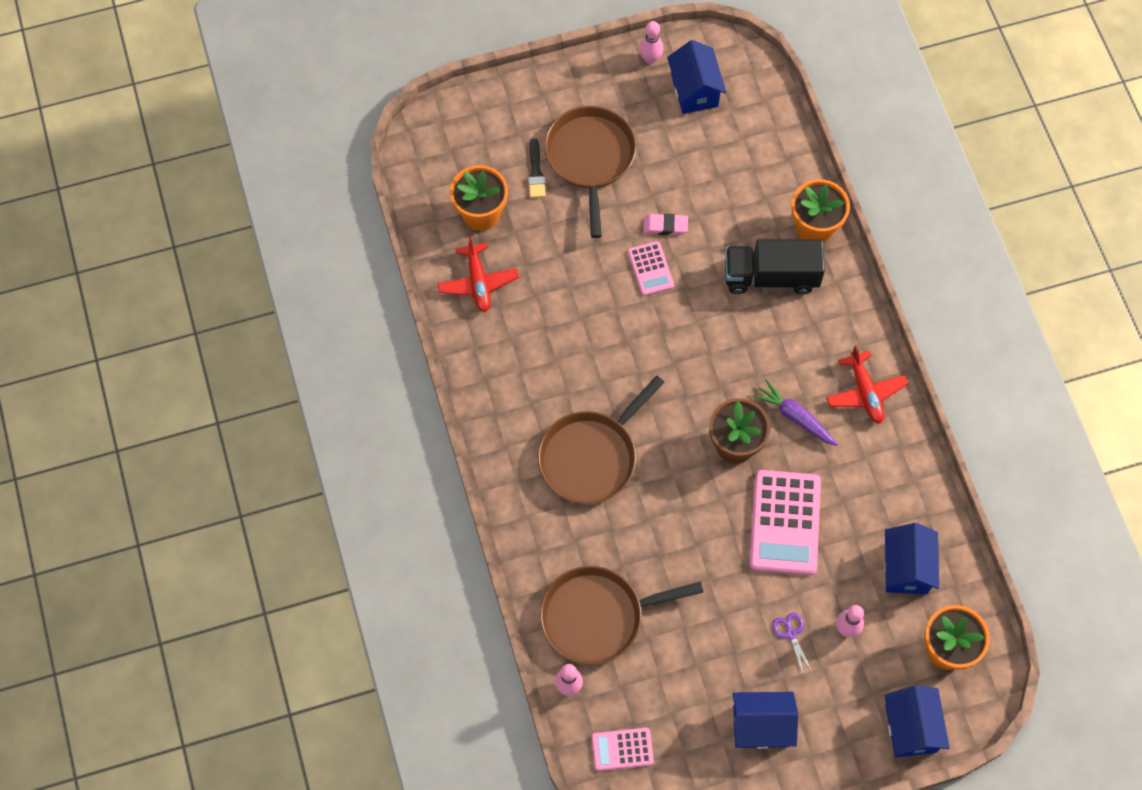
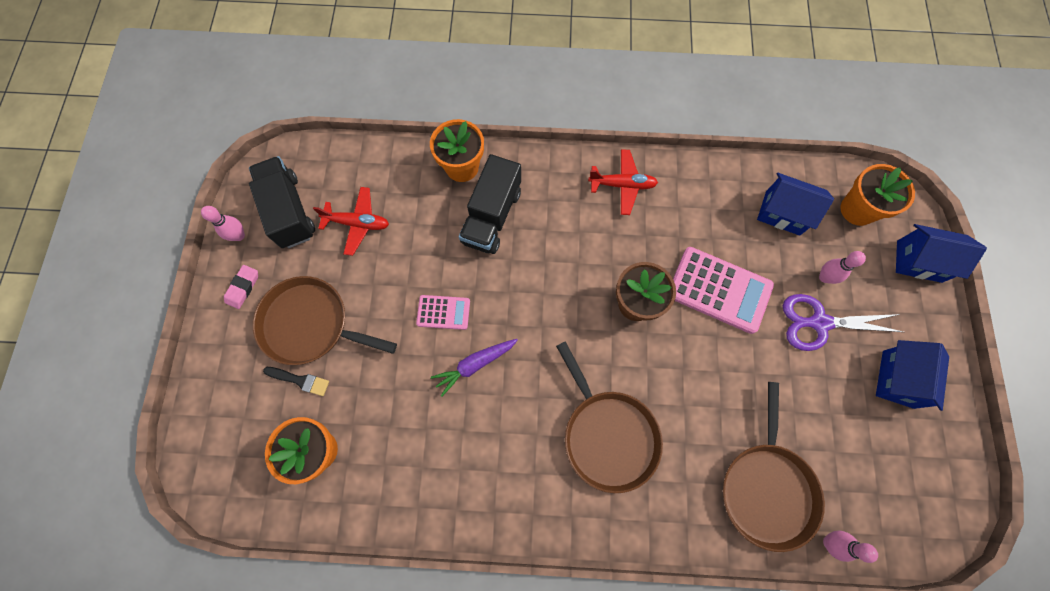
camera: 70 degrees left, 5 degrees up
(478, 282) = (389, 480): red plane -> red plane (357, 223)
(622, 749) = (900, 512): pink calculator -> none
(665, 226) = (407, 284): pink eraser -> pink eraser (243, 288)
(694, 90) = (289, 211): blue house -> black truck
(791, 633) = (819, 323): purple scissors -> purple scissors, size x2.08
(795, 417) = (626, 246): purple carrot -> purple carrot (475, 365)

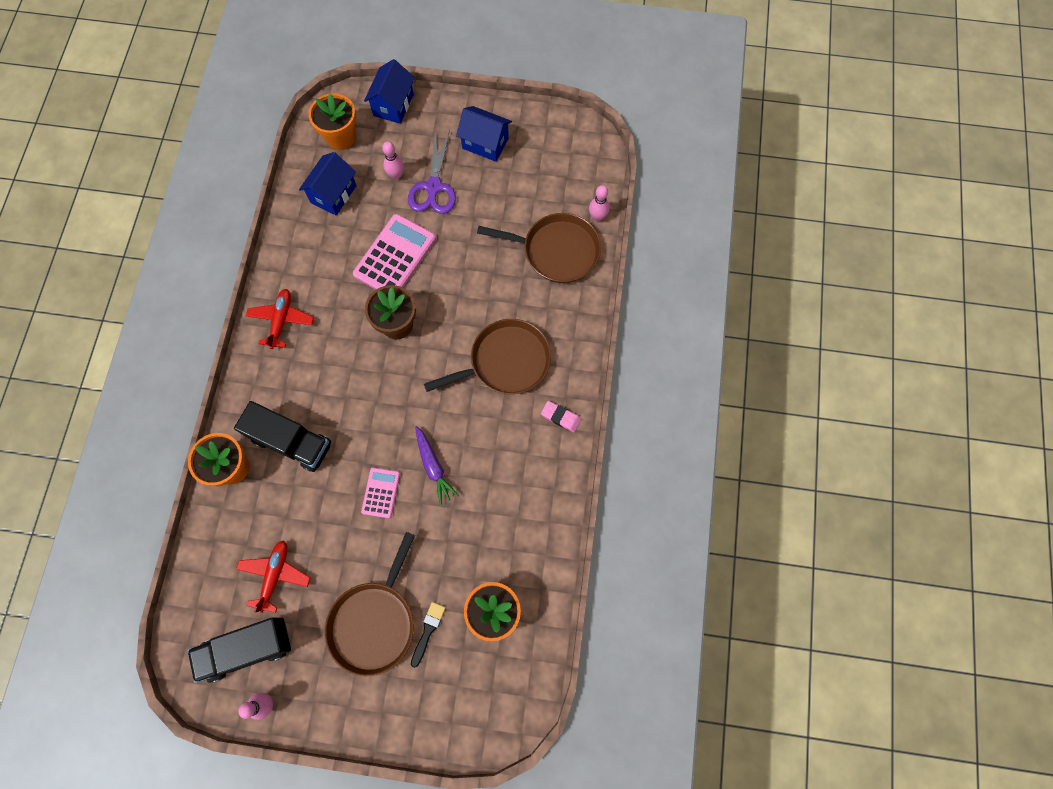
camera: 85 degrees left, 0 degrees up
(243, 288) = (325, 695): pink eraser -> pink eraser (560, 417)

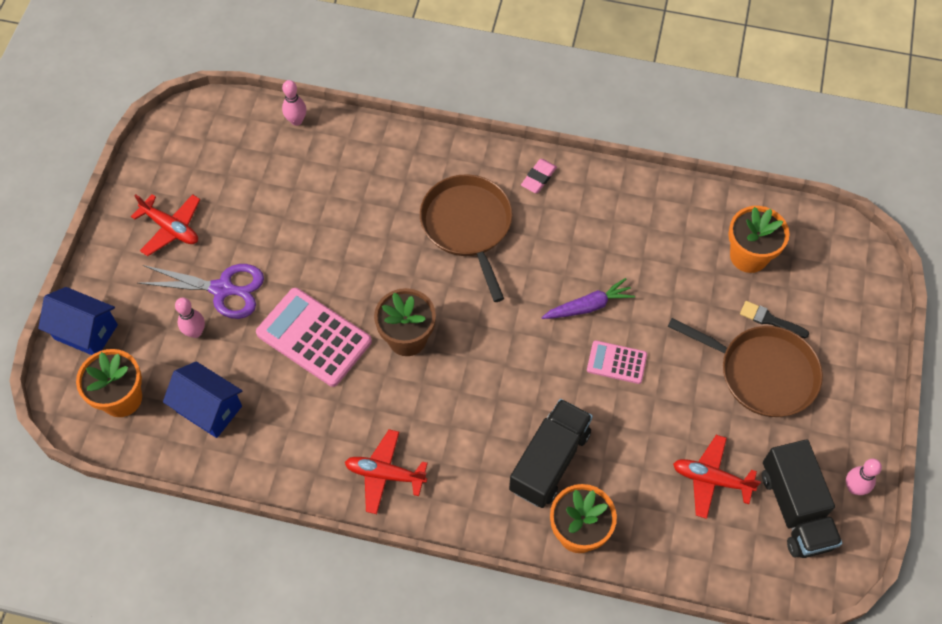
camera: 85 degrees left, 10 degrees down
(485, 143) = (171, 228): blue house -> red plane
(557, 251) = (334, 164): brown pan -> none

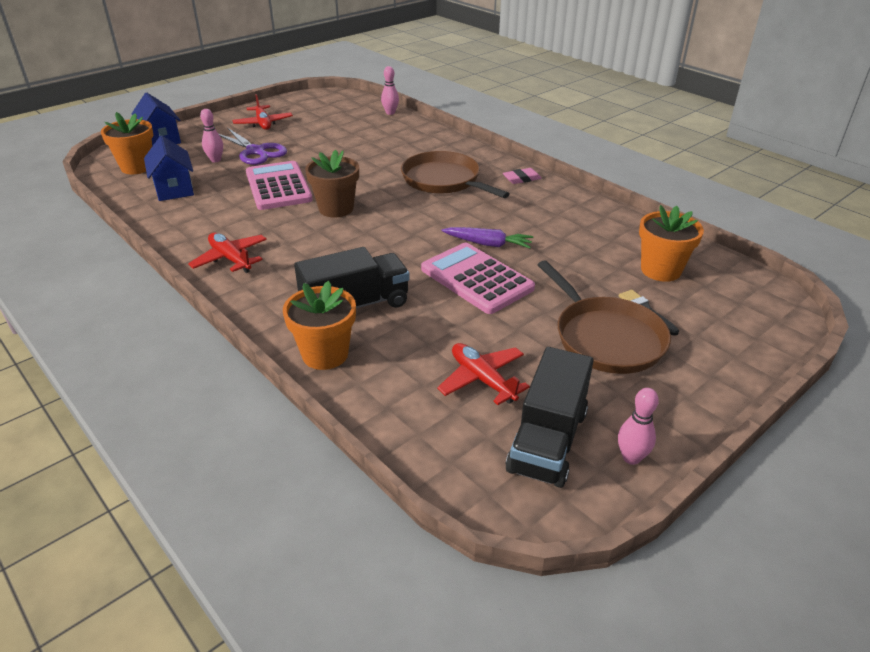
camera: 35 degrees right, 25 degrees down
(467, 226) = (443, 180): brown pan -> brown pan turned 60 degrees counterclockwise
(616, 362) = (476, 279): pink calculator -> pink calculator, size x1.85

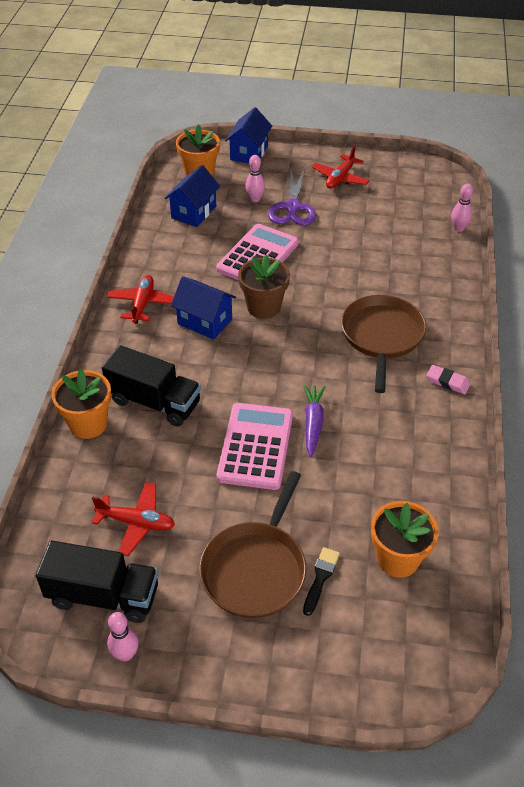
camera: 50 degrees right, 10 degrees up
(305, 240) = (205, 321): none -> blue house
(482, 379) = (136, 522): red plane -> red plane turned 90 degrees clockwise
(488, 244) = (313, 423): purple carrot -> purple carrot turned 150 degrees counterclockwise
(547, 441) = (103, 595): black truck -> black truck turned 150 degrees counterclockwise

